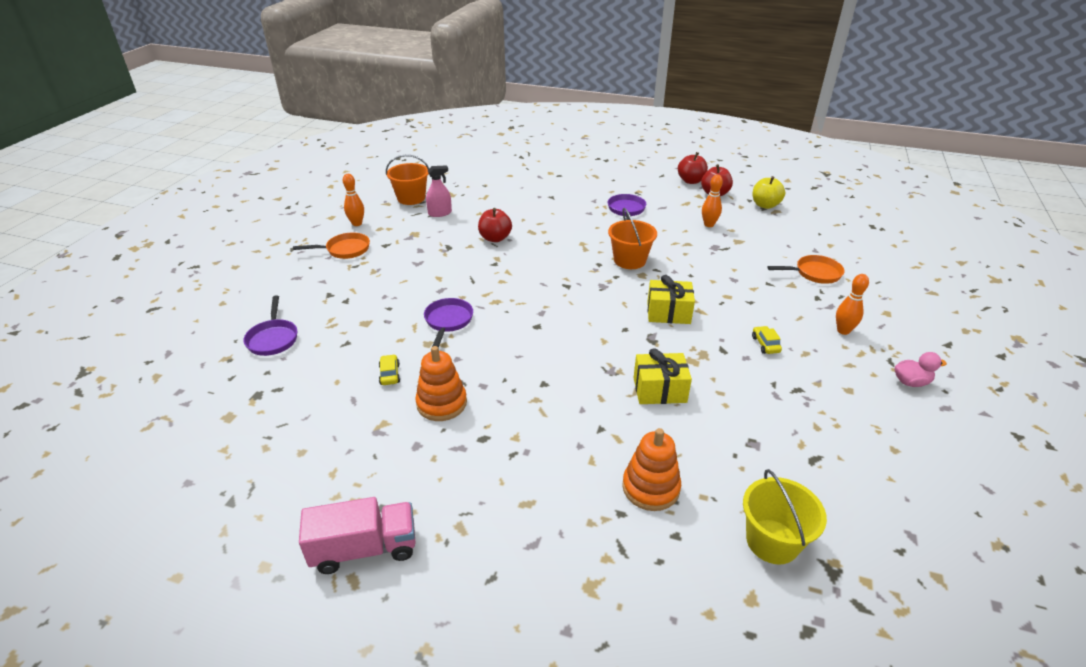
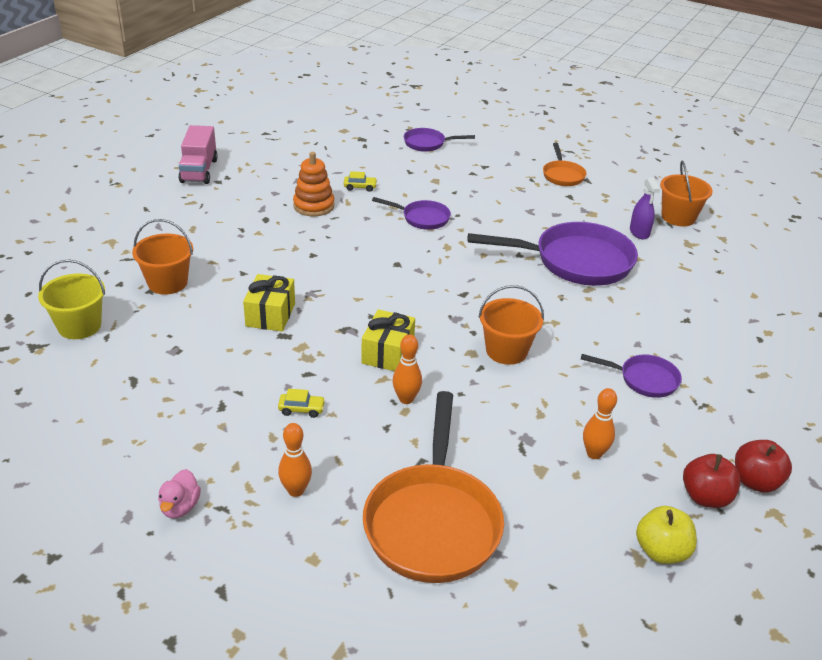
camera: 100 degrees right, 0 degrees up
(357, 223) = (617, 183): orange bowling pin -> orange bowling pin (406, 399)
(440, 213) = (639, 232): pink spray bottle -> purple spray bottle
(495, 238) = (575, 261): red apple -> purple pan
(650, 488) = (167, 283): orange stacking toy -> orange bucket
(814, 273) = (433, 521): orange pan -> orange pan, size x1.98

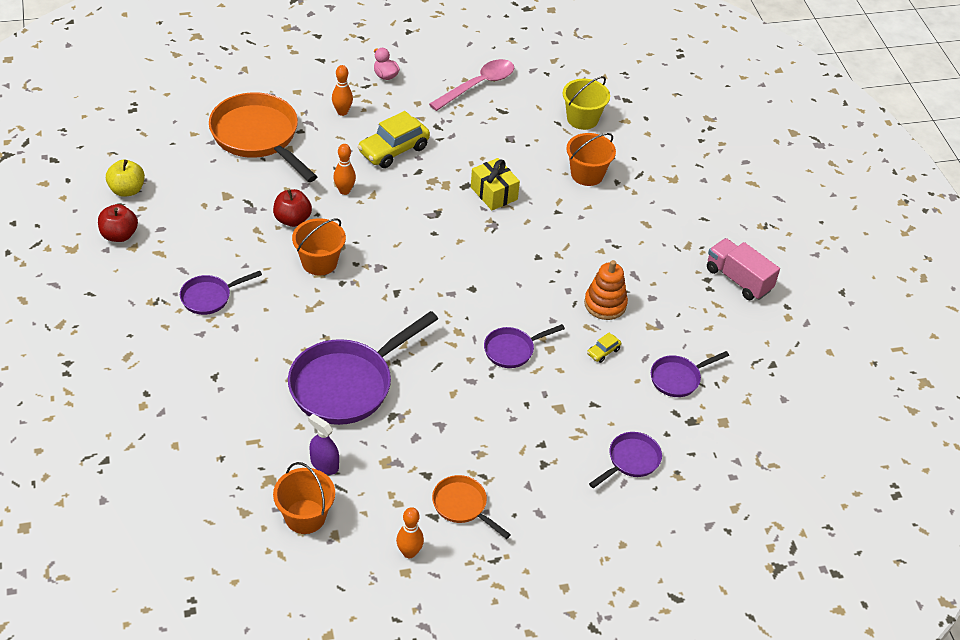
camera: 135 degrees right, 10 degrees up
(106, 423) = (478, 85): none -> pink spoon
(301, 409) = (393, 150): yellow car -> yellow car, size x2.21
(335, 155) = (678, 378): none -> purple pan
(388, 353) = (390, 213): yellow gift -> none
(594, 453) = (203, 223): orange bowling pin -> orange bowling pin (409, 552)
(755, 481) = (93, 263): red apple -> red apple (292, 219)

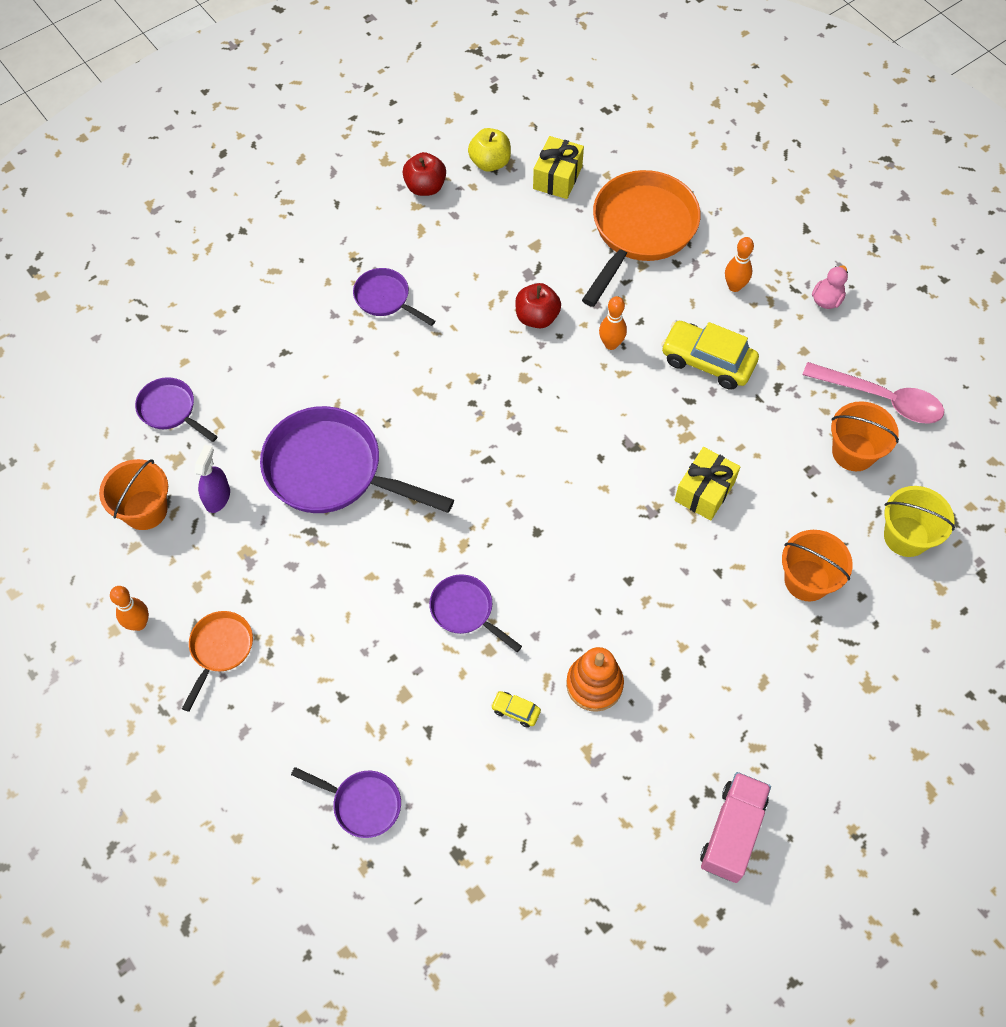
camera: 70 degrees right, 15 degrees up
(173, 160) = (557, 178): none -> yellow gift
(319, 262) = (489, 369): orange bucket -> orange bucket (853, 452)
(678, 378) = (518, 814): purple pan -> purple pan (171, 410)

